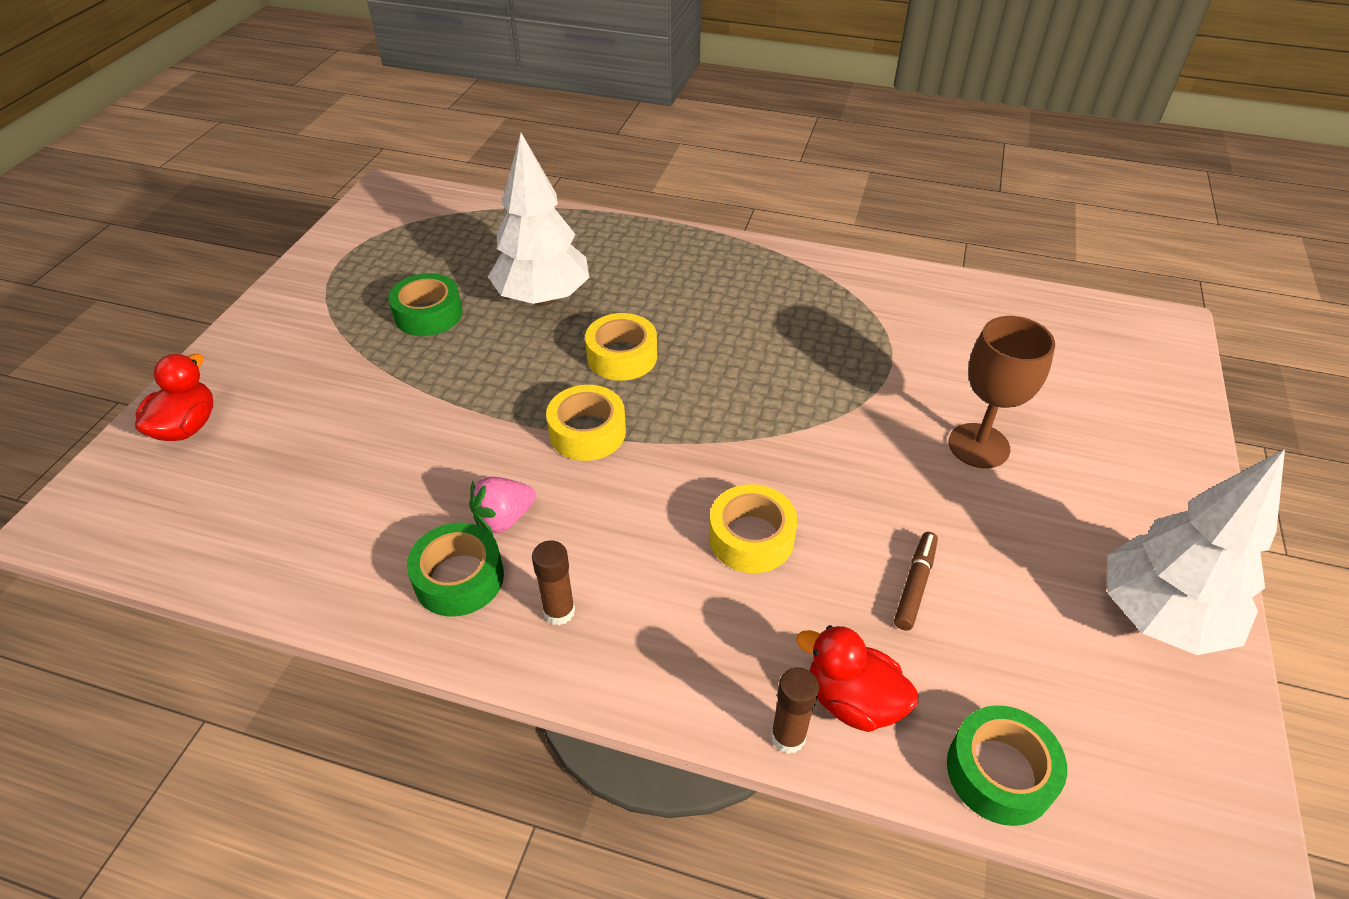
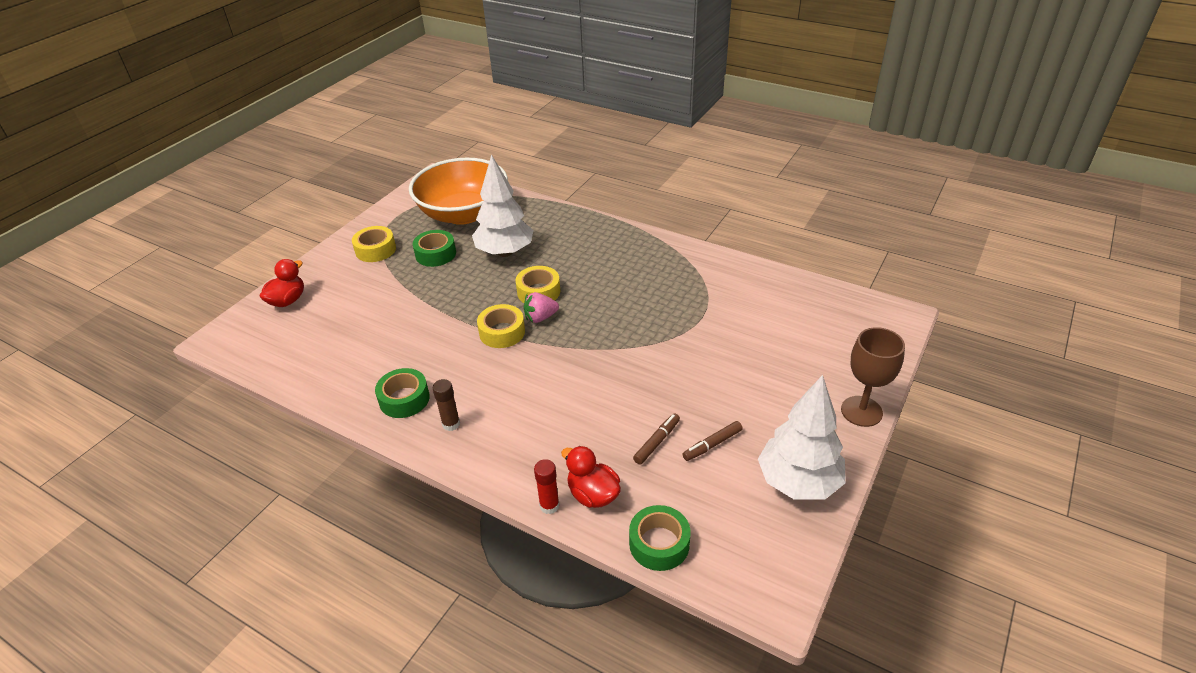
camera: 15 degrees right, 5 degrees down
(452, 243) = (463, 213): none -> orange bowl
(504, 519) = (439, 372): pink strawberry -> pink strawberry (540, 317)
(751, 538) = (572, 402): yellow tape -> yellow tape (375, 250)
(788, 737) = (549, 506): brown glue stick -> red glue stick
(978, 446) = (734, 372): brown goblet -> brown goblet (861, 411)
(1002, 574) = (712, 444): none -> brown marker

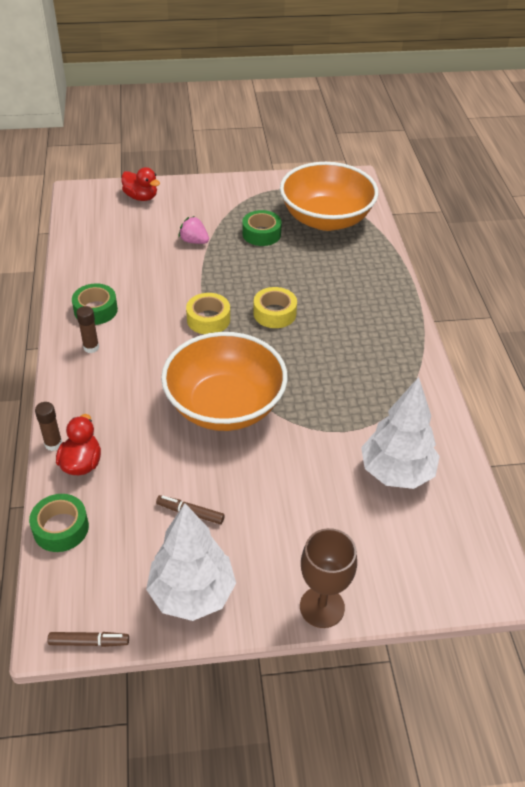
camera: 50 degrees right, 5 degrees up
(287, 300) = (141, 197): red duck -> red duck turned 45 degrees clockwise
(375, 250) = (234, 202): yellow tape -> none
(505, 252) = (303, 268): white tree -> white tree (396, 472)
(540, 317) = (245, 331): pink strawberry -> pink strawberry (194, 241)
(549, 506) = (53, 444): red glue stick -> brown glue stick
(613, 369) = (225, 406): none -> orange bowl
(657, 442) = (165, 475): brown marker -> brown marker (89, 642)

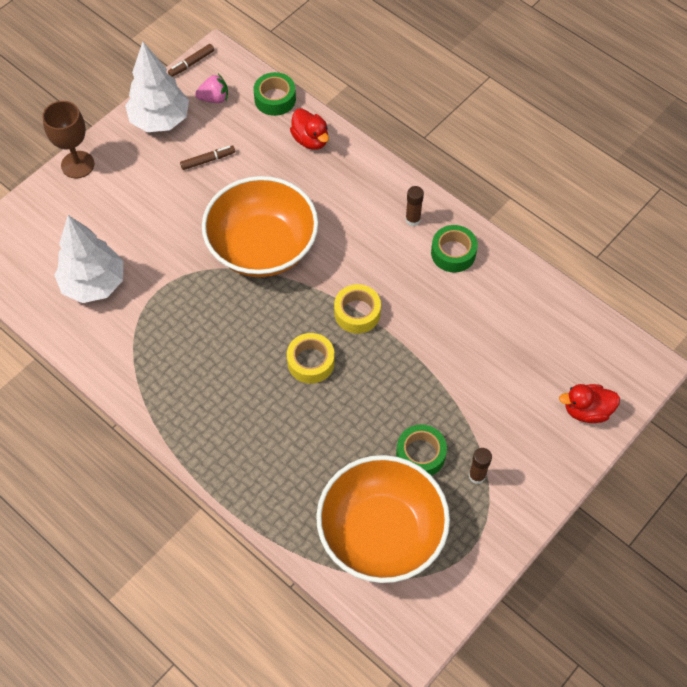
camera: 140 degrees right, 15 degrees up
(53, 444) = (344, 138): brown glue stick -> brown glue stick (477, 476)
(194, 241) = (469, 392): pink strawberry -> pink strawberry (214, 98)

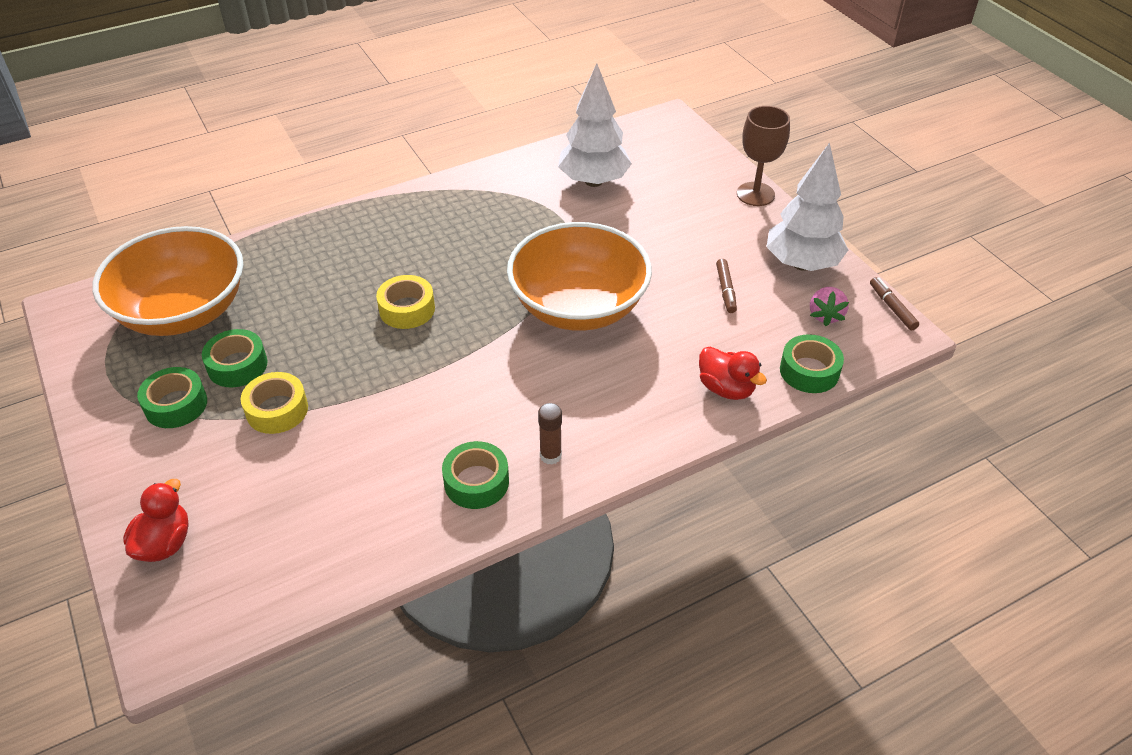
camera: 110 degrees right, 15 degrees down
(310, 140) = (726, 388): red duck -> red duck turned 120 degrees counterclockwise
(357, 313) = (444, 363): yellow tape -> yellow tape (277, 410)
(477, 476) = (176, 405): brown glue stick -> green tape

